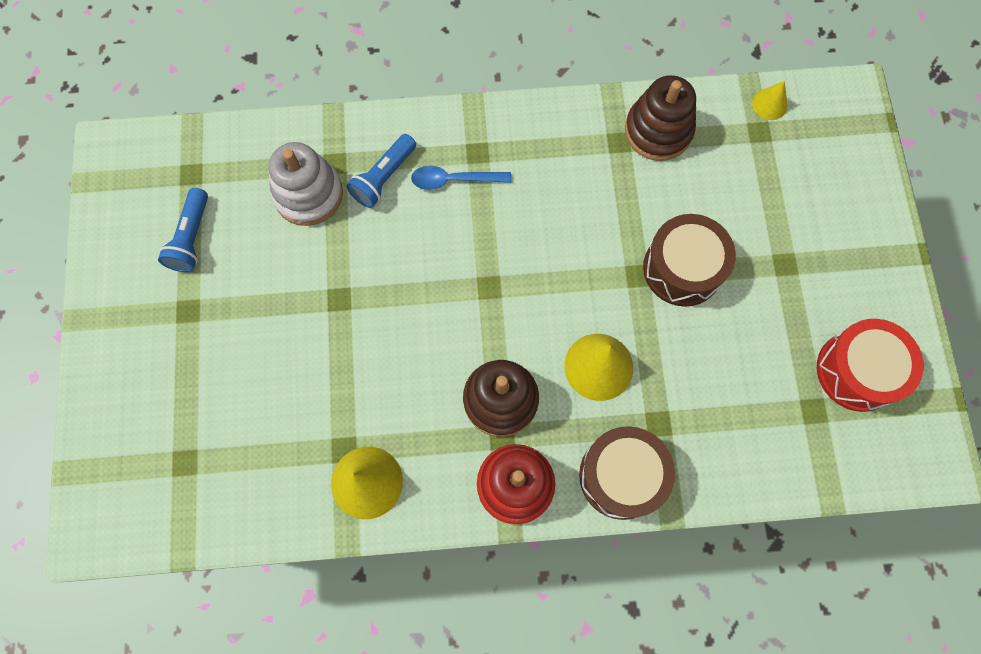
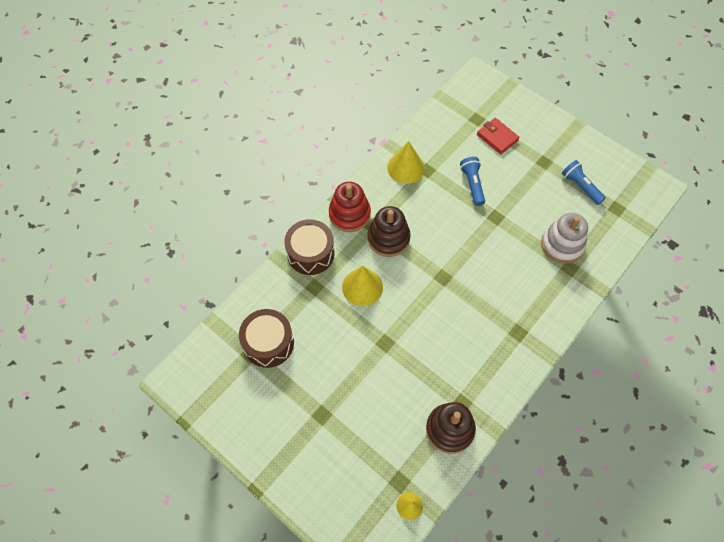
camera: 135 degrees right, 10 degrees down
(196, 405) = (497, 137): none -> red wallet
(383, 178) = (542, 281): blue flashlight -> blue flashlight (472, 184)
(454, 180) = (512, 309): blue spoon -> none
(682, 268) = (368, 365): brown drum -> brown drum (268, 343)
(857, 371) = (244, 391): red drum -> none

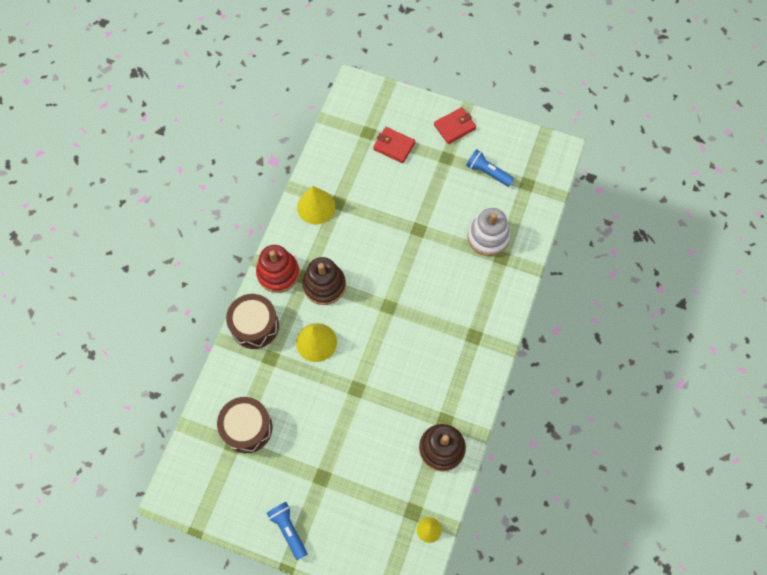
camera: 20 degrees left, 5 degrees up
(472, 184) = (386, 203): blue flashlight -> blue flashlight (288, 529)
(561, 137) = (454, 127): none -> red wallet

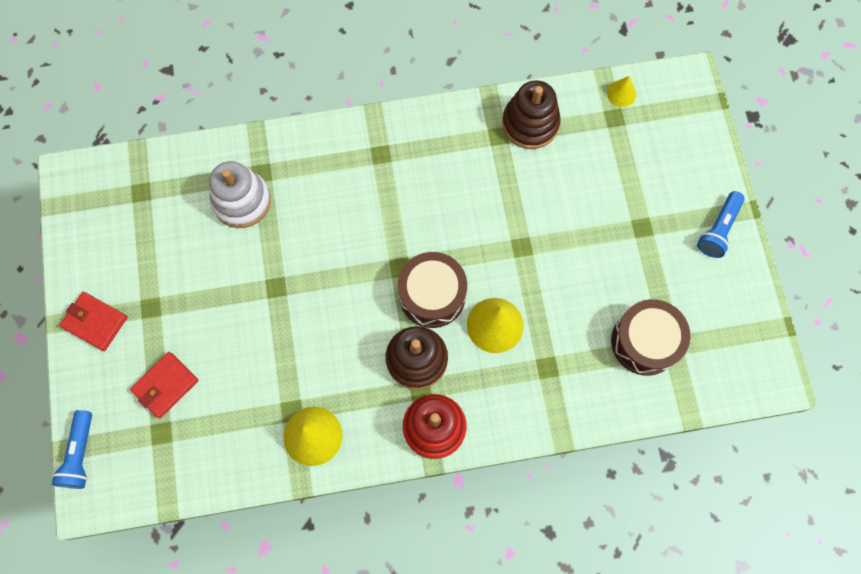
camera: 120 degrees left, 5 degrees up
(254, 325) = (520, 412): brown drum -> brown drum (432, 295)
(394, 146) = (165, 385): red wallet -> red wallet turned 45 degrees clockwise
(487, 172) = (147, 246): blue flashlight -> blue flashlight (80, 454)

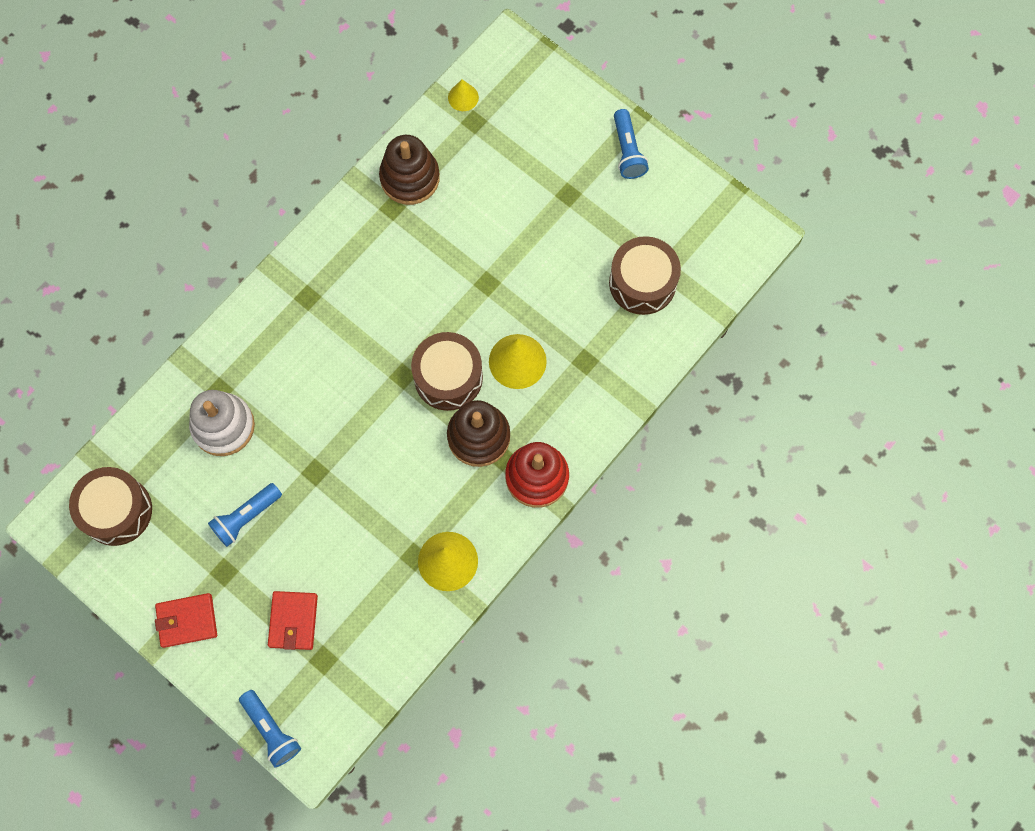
camera: 40 degrees left, 0 degrees up
(119, 203) = (116, 511): none -> brown drum
(200, 280) = (246, 517): none -> blue flashlight

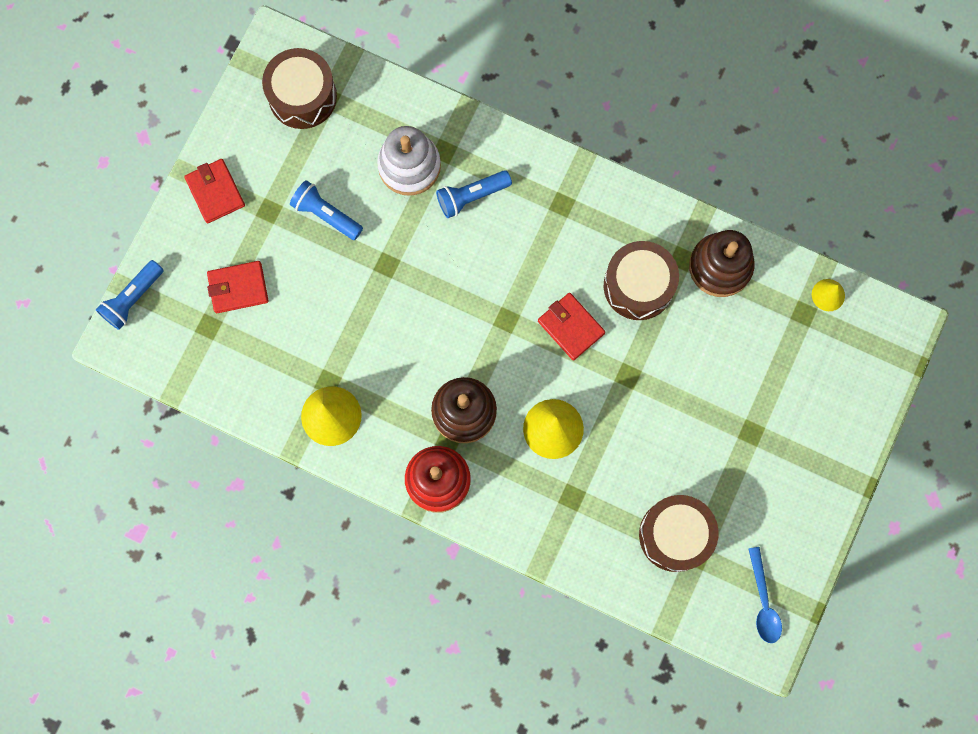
camera: 75 degrees right, 5 degrees up
(427, 320) = (571, 327): none -> red wallet
(448, 377) = (517, 365): brown drum -> brown drum (638, 286)
(627, 151) = (820, 482): blue flashlight -> blue flashlight (471, 196)
(719, 226) = (763, 602): none -> blue spoon

